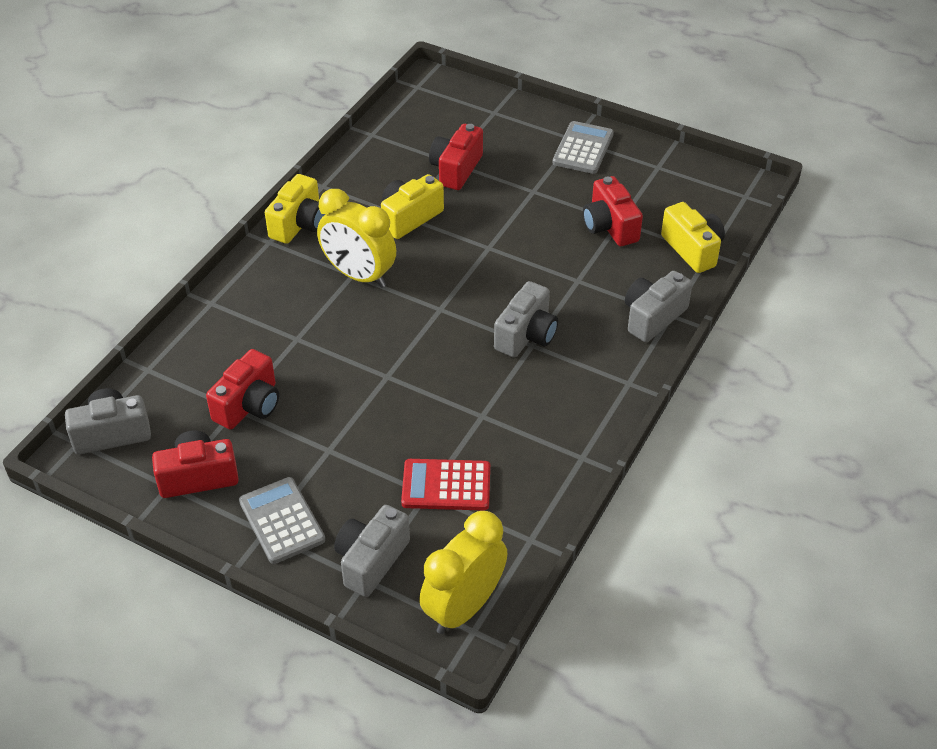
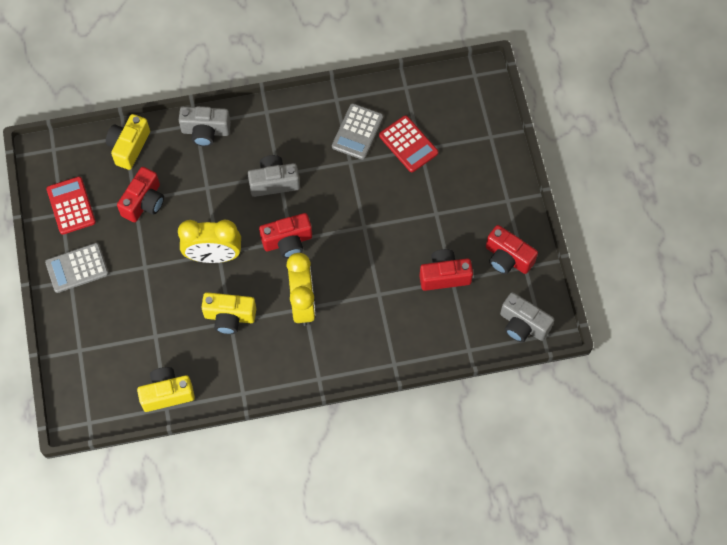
camera: 130 degrees left, 20 degrees up
(281, 521) = (495, 198): grey calculator -> grey calculator (357, 132)
(299, 224) = (289, 375): yellow camera -> yellow camera (167, 394)
(371, 560) = (479, 142): grey camera -> none
(456, 169) = (160, 326): red camera -> red camera (287, 241)
(464, 607) = (467, 87): yellow clock -> yellow clock (213, 256)
(660, 176) = (71, 206): none -> red calculator

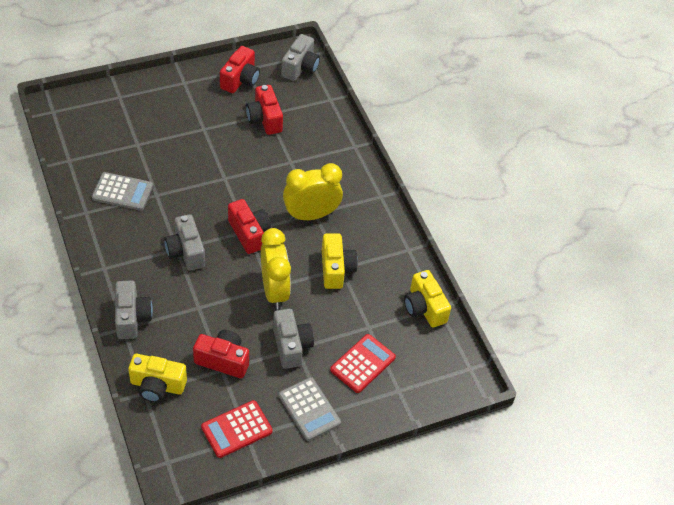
camera: 105 degrees left, 15 degrees down
(148, 262) = (291, 345): none -> grey camera
(408, 144) = (133, 153): red calculator -> red calculator (362, 364)

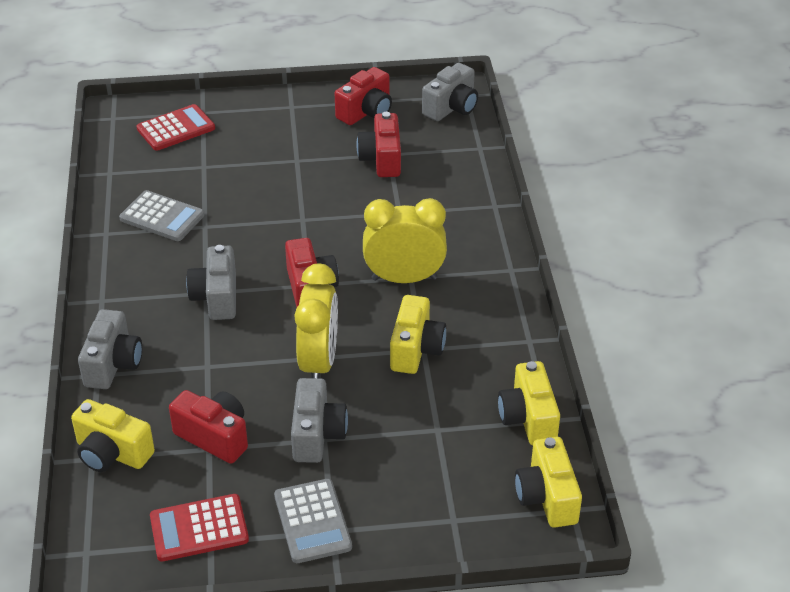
camera: 20 degrees right, 10 degrees down
(362, 364) = (412, 475): red calculator -> red calculator (176, 128)
(452, 362) = (547, 497): none -> yellow camera

